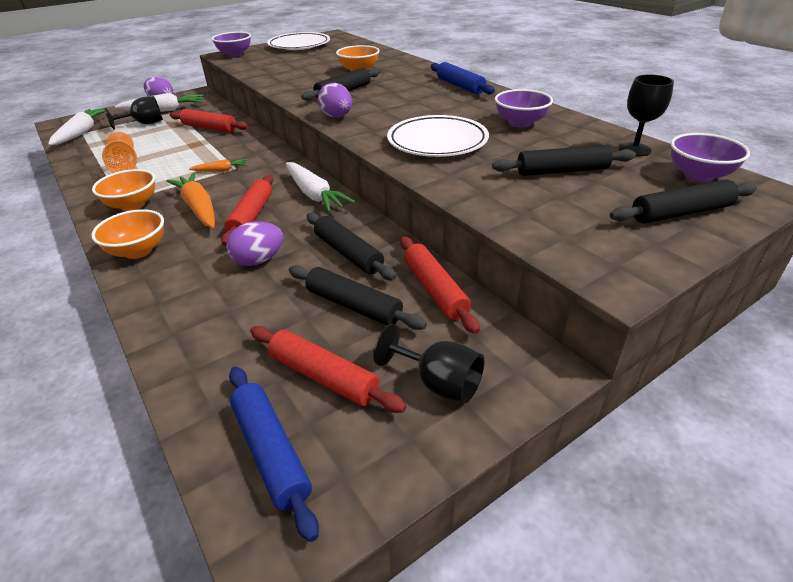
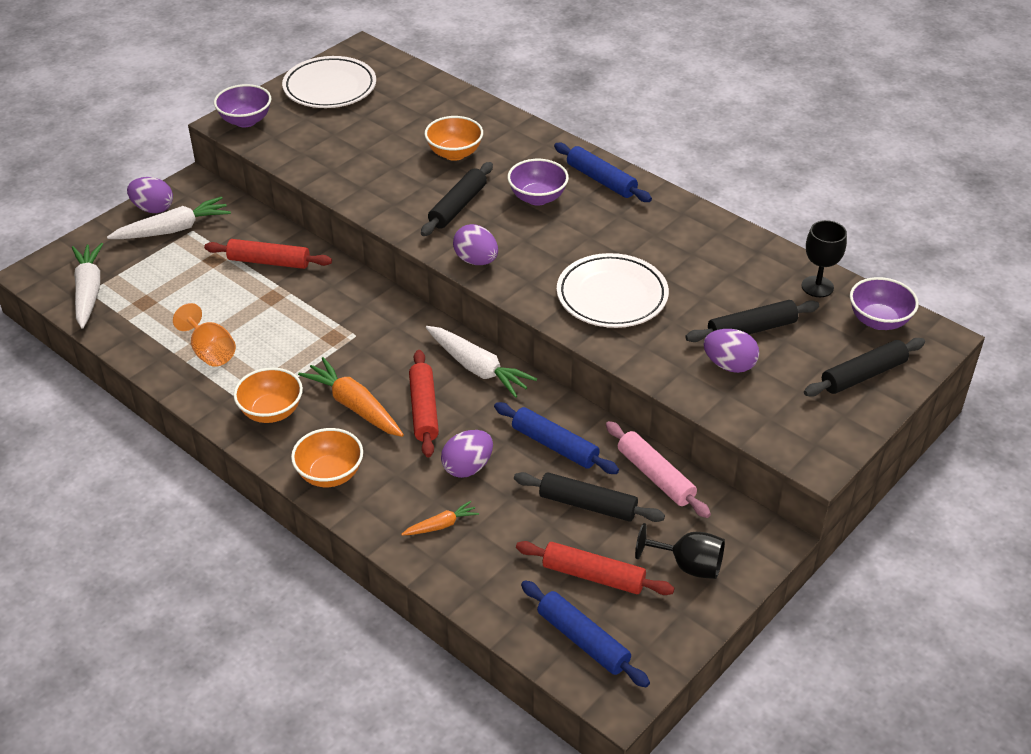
camera: 15 degrees left, 5 degrees up
(144, 124) = (167, 262): black goblet -> none
(221, 170) = (340, 342): orange carrot -> orange carrot (441, 525)
(348, 253) = (555, 445): black rolling pin -> blue rolling pin
(435, 290) = (655, 476): red rolling pin -> pink rolling pin
(520, 123) = (692, 252): purple bowl -> purple bowl (537, 198)
(532, 193) = (729, 365): none -> purple egg

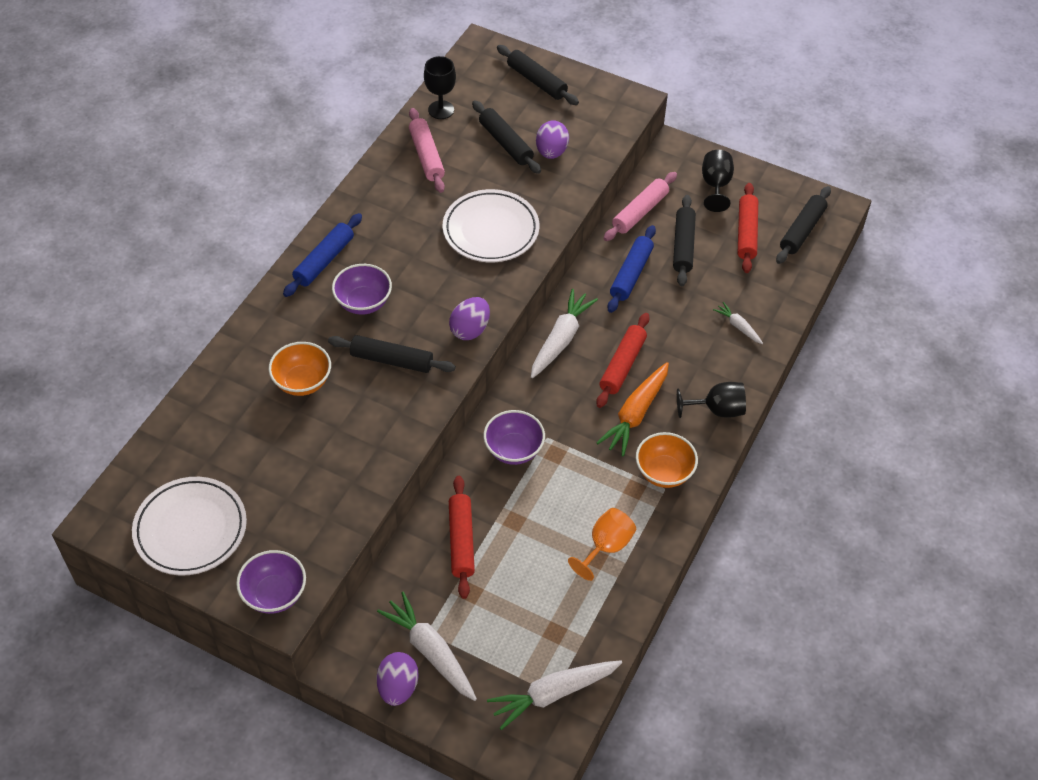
camera: 105 degrees left, 10 degrees up
(330, 474) = (717, 410): orange bowl -> black goblet
(423, 410) = (622, 365): red rolling pin -> red rolling pin turned 45 degrees counterclockwise
(441, 525) = (738, 326): orange carrot -> white carrot
(467, 467) = (674, 323): purple egg -> none
(583, 640) = (802, 230): blue rolling pin -> black rolling pin
(740, 265) = (427, 156): none -> pink rolling pin
(878, 321) = (472, 75): purple bowl -> purple bowl (514, 450)

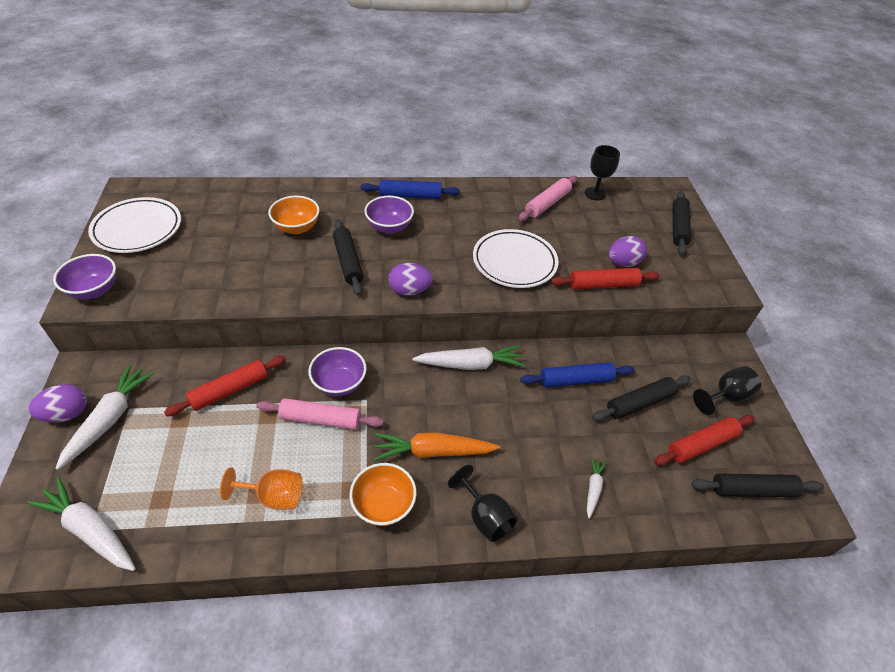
camera: 55 degrees right, 5 degrees down
(506, 143) = (603, 236): black rolling pin -> none
(622, 365) = (478, 418): red rolling pin -> red rolling pin (603, 285)
(640, 212) = (643, 357): pink rolling pin -> pink rolling pin (321, 419)

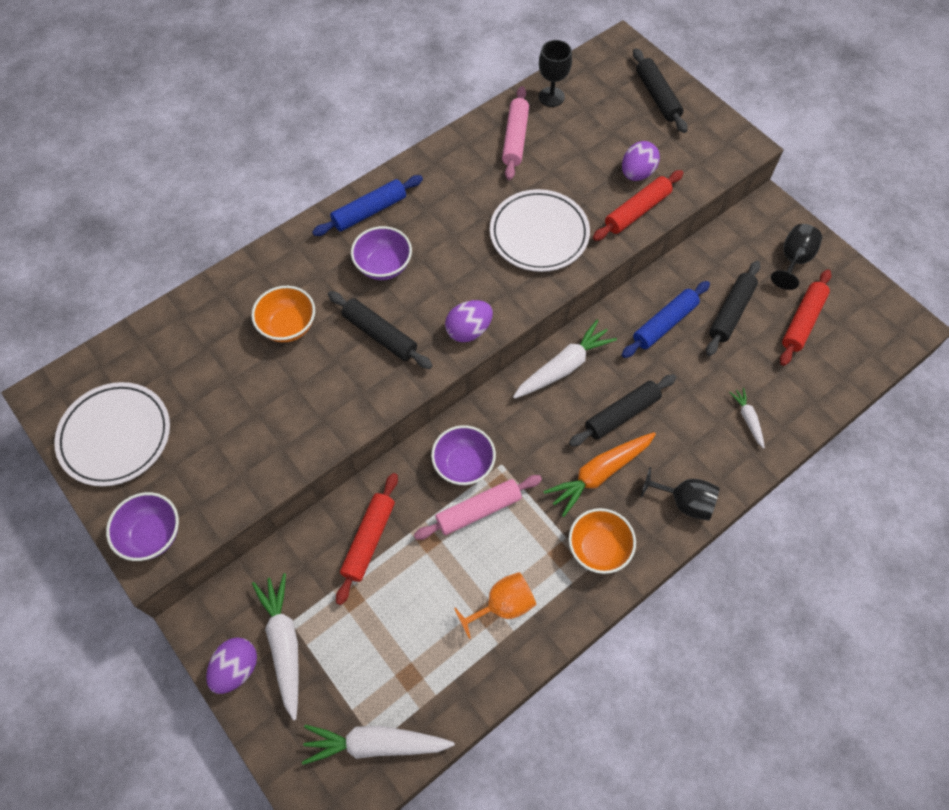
camera: 30 degrees left, 15 degrees up
(752, 490) = (862, 339): black rolling pin -> black rolling pin (621, 414)

